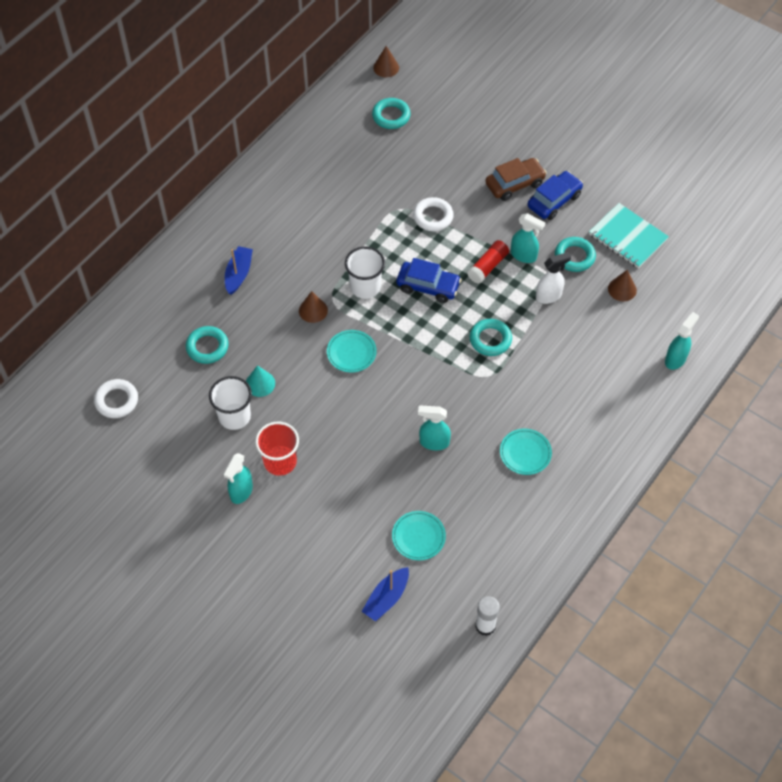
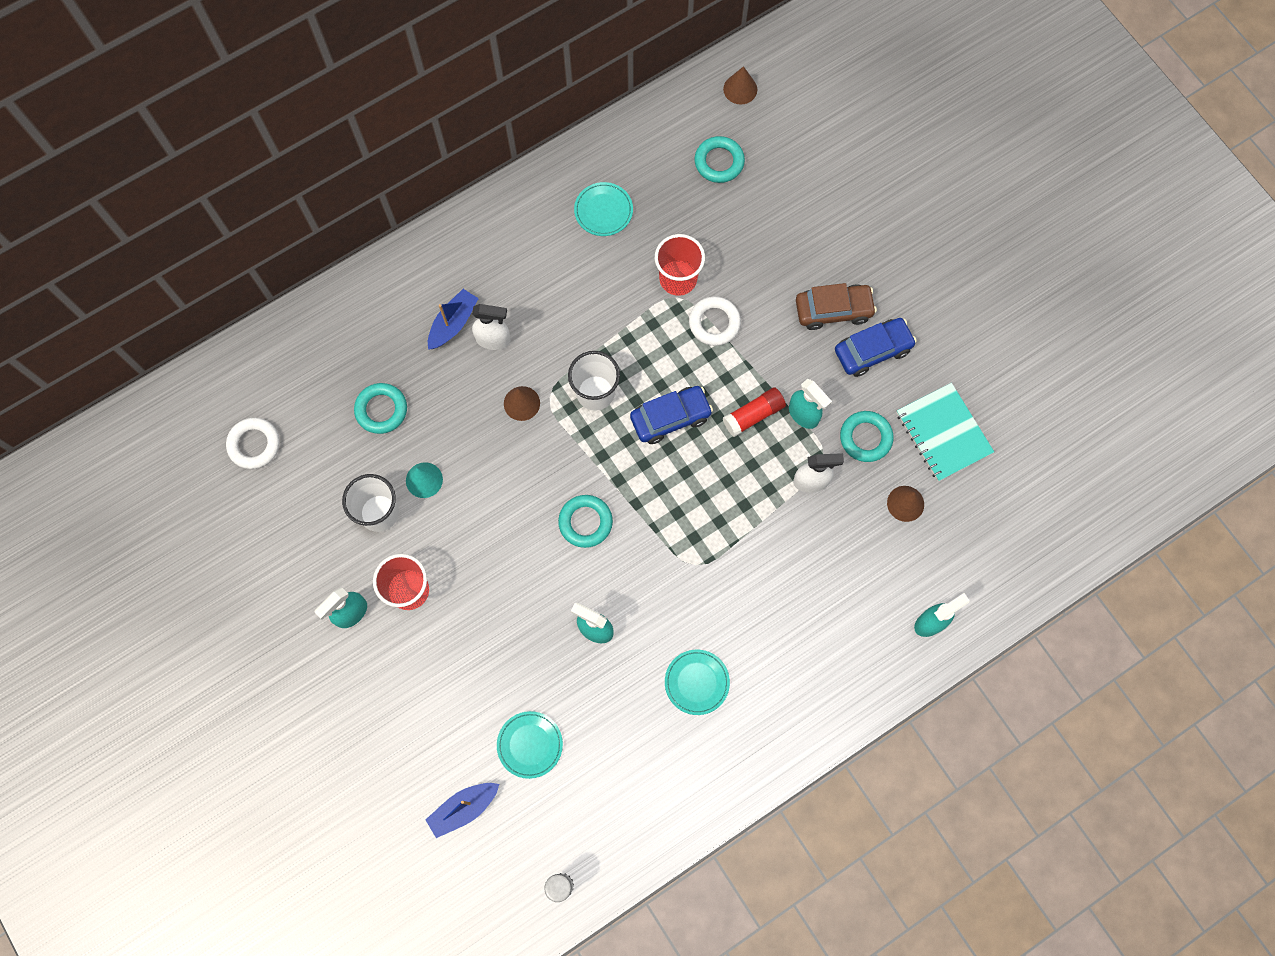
camera: 20 degrees right, 15 degrees up
(274, 275) = (493, 340): none -> white spray bottle
(351, 352) = (545, 476): turquoise plate -> turquoise plate (603, 211)
(394, 197) = (678, 279): none -> red cup
(428, 286) = (670, 417): blue car -> blue car turned 60 degrees counterclockwise
(490, 339) = (716, 516): turquoise ring -> turquoise ring (585, 522)

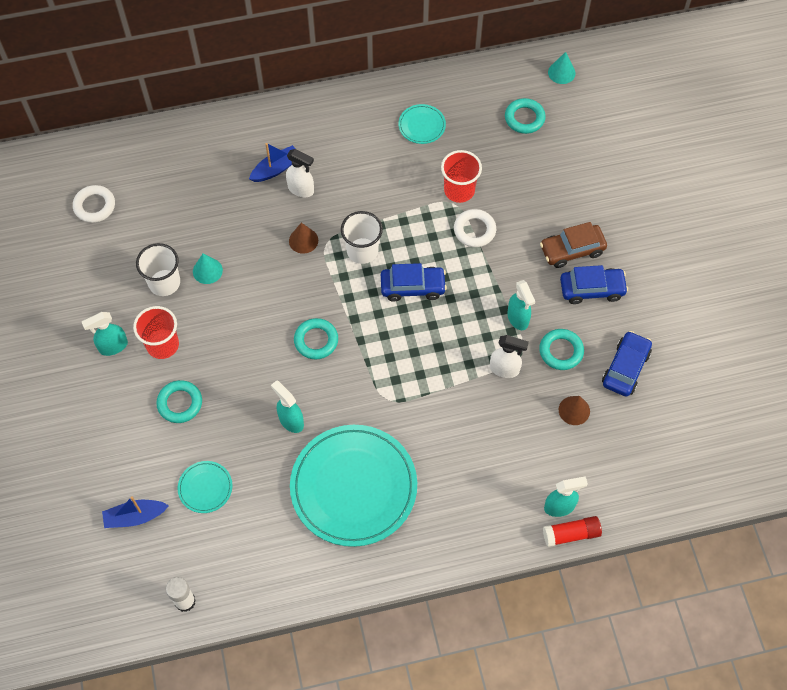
camera: 20 degrees right, 10 degrees down
(381, 410) = (197, 212): turquoise ring -> turquoise ring (180, 403)
(697, 682) = (353, 487): turquoise plate -> turquoise plate, size x2.32
(740, 89) = (561, 72): brown cone -> turquoise cone
(753, 415) = (478, 306): red glue stick -> red glue stick (571, 534)
(833, 310) = (572, 250): brown car -> brown car turned 150 degrees clockwise
(943, 433) = (625, 368): turquoise notebook -> blue car

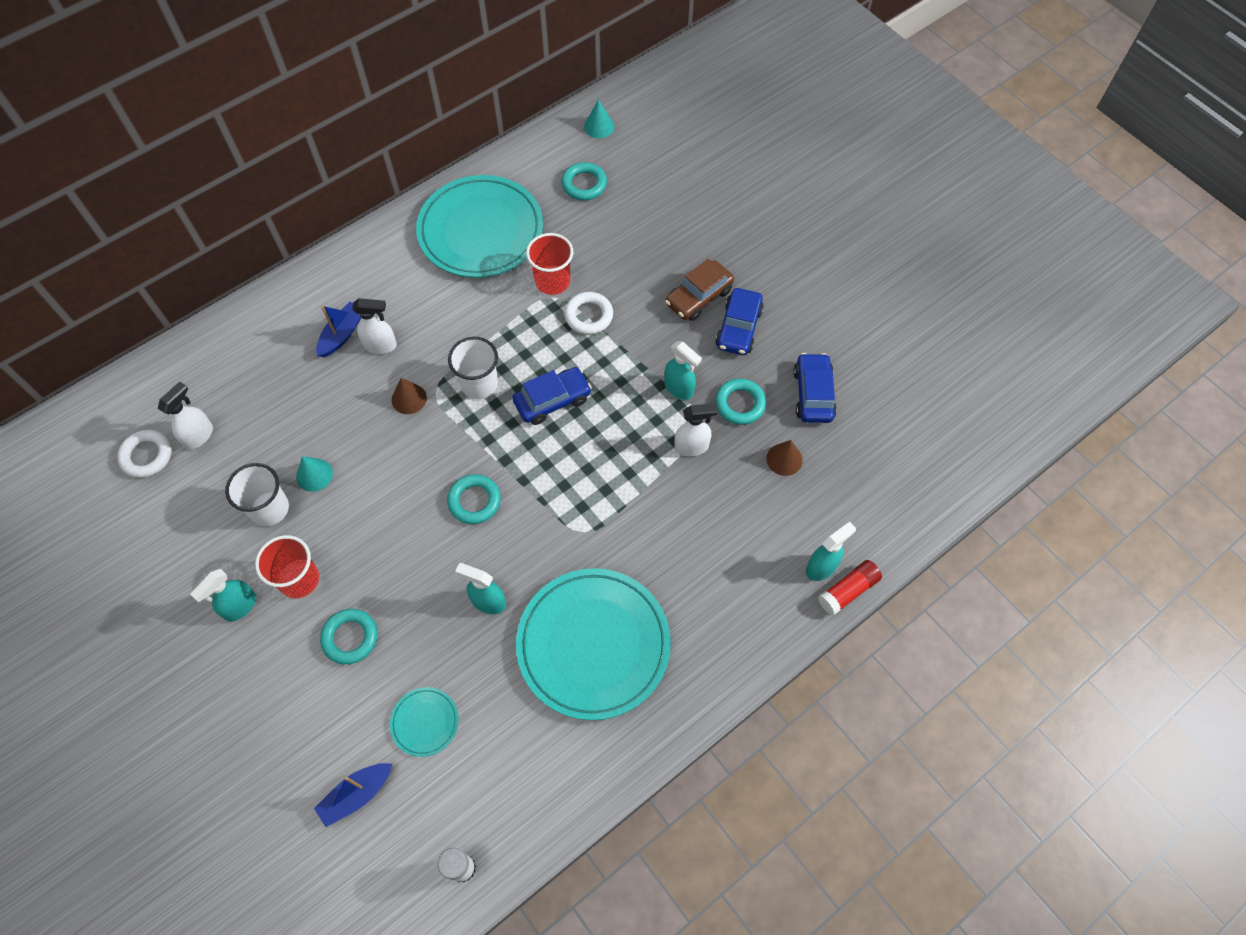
camera: 25 degrees left, 0 degrees up
(138, 206) = (199, 435): none -> white spray bottle
(422, 125) = (480, 230): turquoise plate -> turquoise plate, size x2.32
(592, 289) = (738, 328): blue car -> blue car turned 135 degrees clockwise

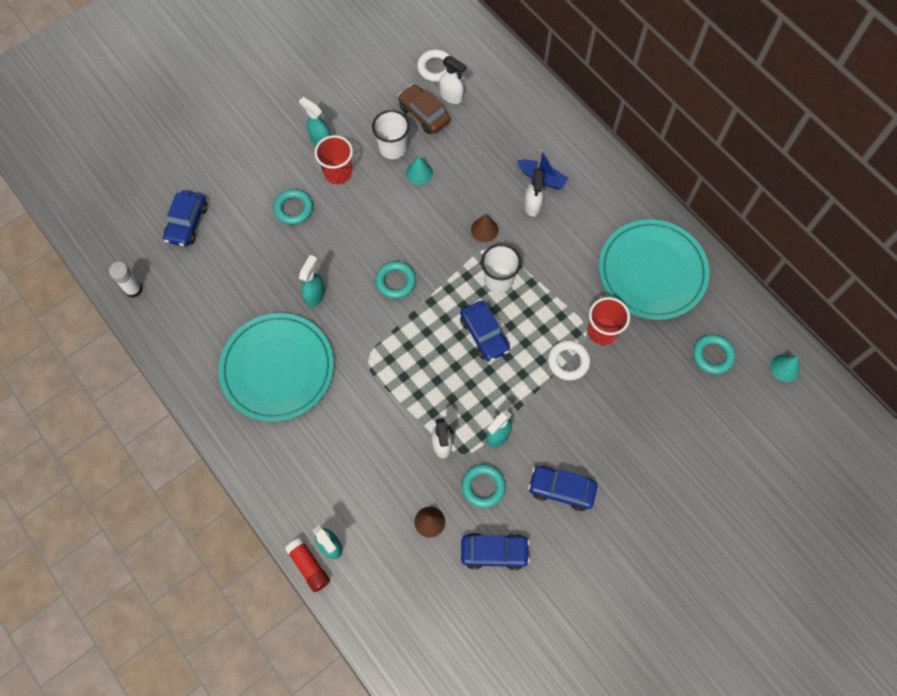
camera: 90 degrees right, 5 degrees up
(356, 795) = (187, 223): blue boat -> blue car
(425, 722) = (231, 260): turquoise plate -> none
(699, 297) = (593, 455): brown car -> brown car (424, 114)

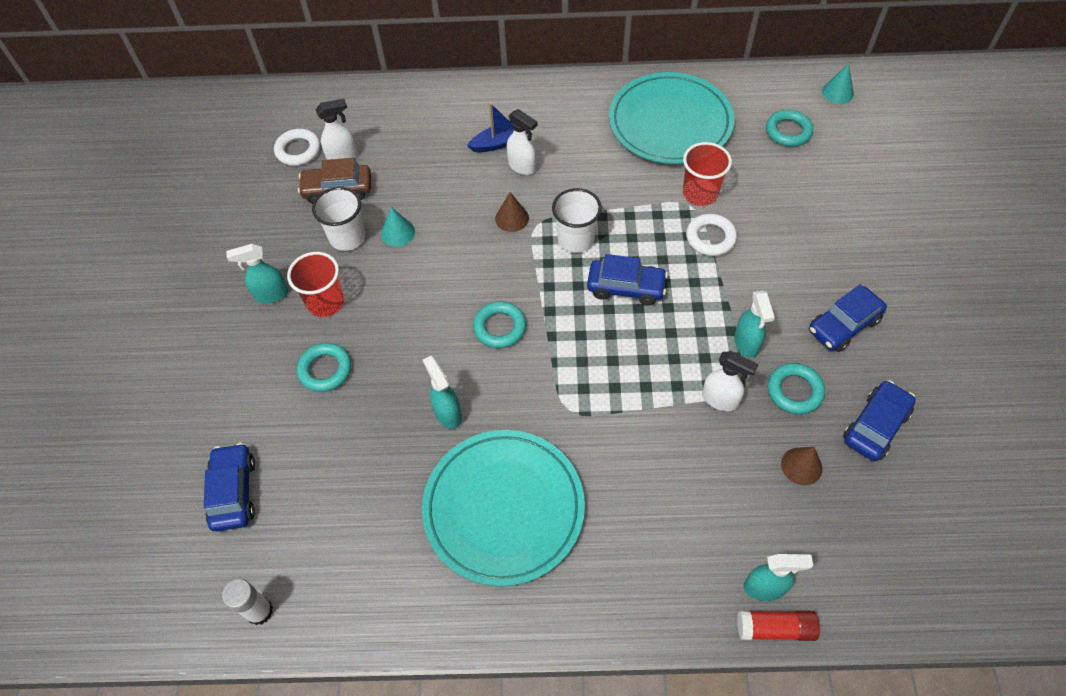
camera: 50 degrees left, 10 degrees down
(187, 223) = (233, 492): blue car -> blue car turned 150 degrees counterclockwise

